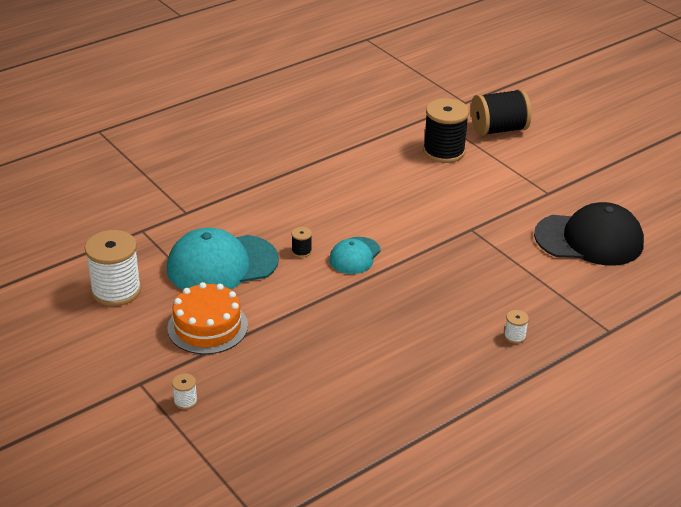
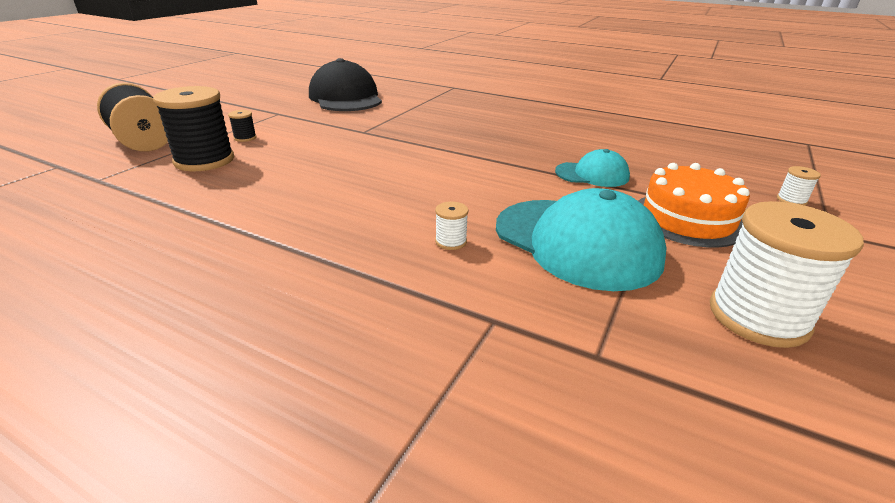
camera: 115 degrees left, 5 degrees down
(301, 251) = (486, 198): black spool -> black spool (245, 138)
(354, 256) = (461, 170): turquoise cap -> turquoise cap (592, 174)
(514, 336) = (495, 106): white spool -> white spool (451, 241)

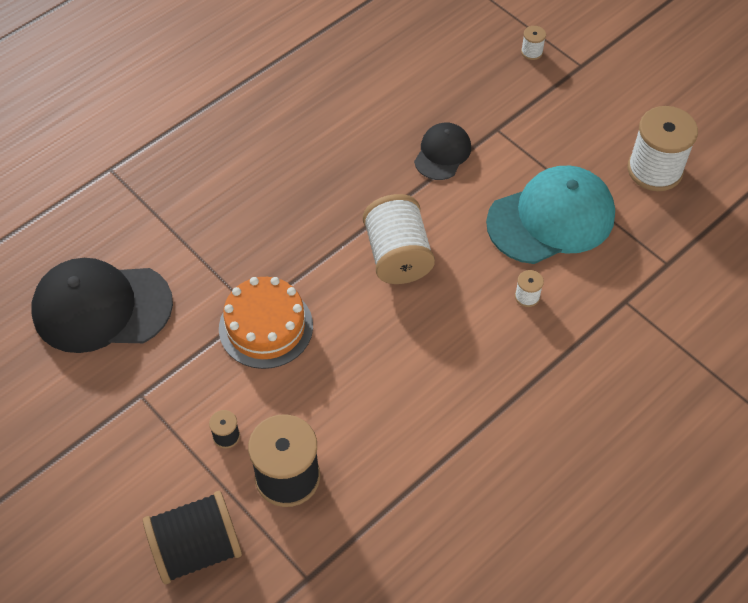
camera: 70 degrees left, 25 degrees up
(453, 171) = (397, 255): none -> white spool
(592, 174) = (442, 153): turquoise cap -> black cap
(688, 219) = (539, 133): orange cake -> orange cake (266, 327)

